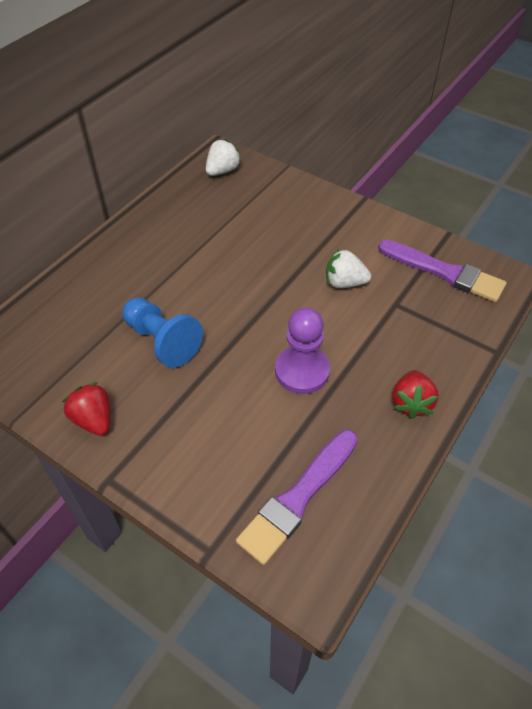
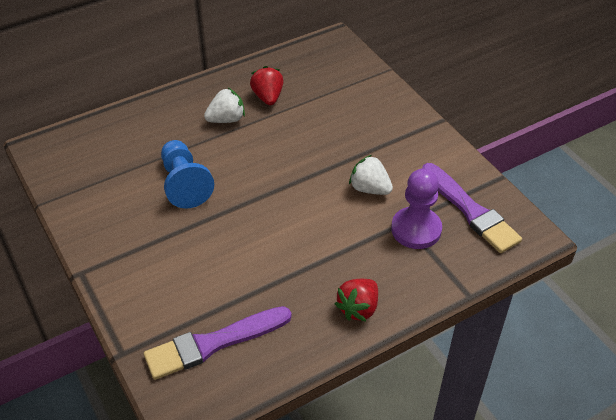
camera: 25 degrees right, 5 degrees down
(94, 419) = (96, 225): red strawberry -> red strawberry (268, 97)
(222, 171) = (326, 57): white strawberry -> white strawberry (226, 119)
(302, 371) = (282, 248): purple pawn -> purple pawn (416, 229)

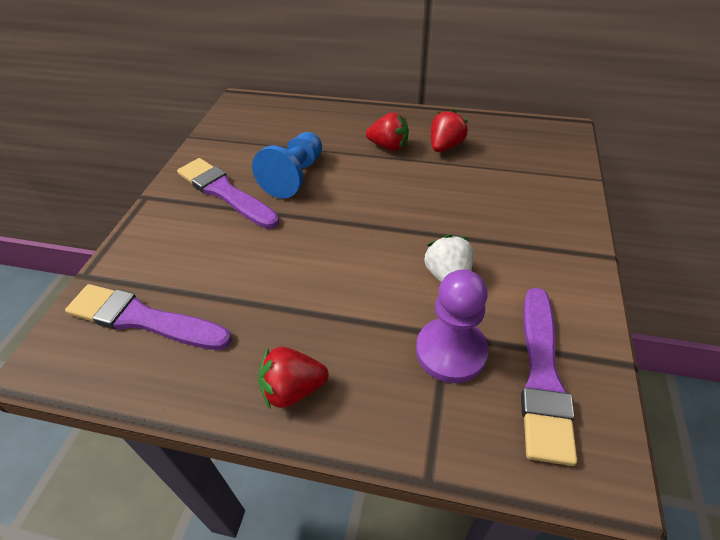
camera: 45 degrees right, 0 degrees up
(145, 228) = (225, 192): none -> purple brush
(226, 119) = (389, 146): white strawberry -> red strawberry

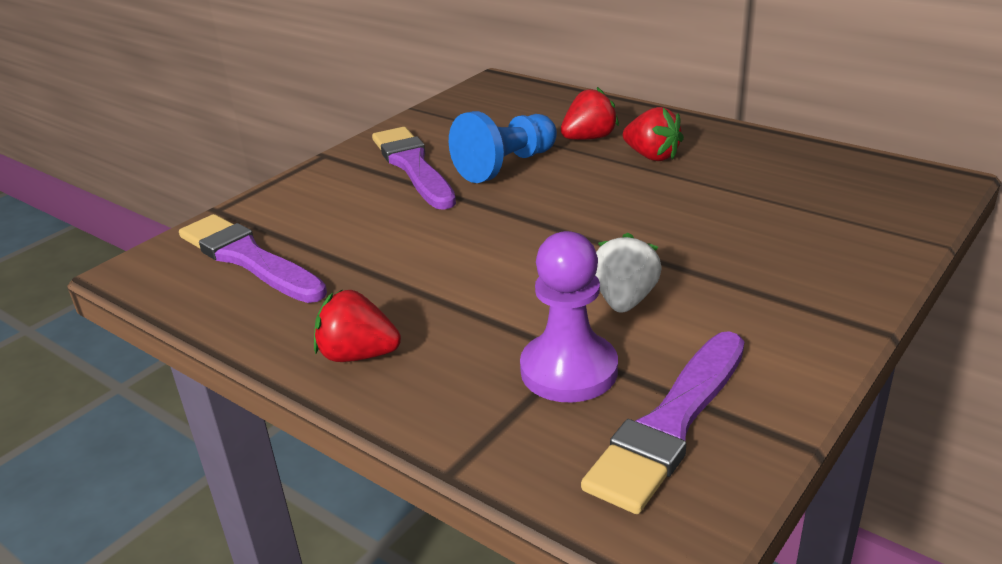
camera: 25 degrees right, 15 degrees down
(445, 146) = (732, 169): red strawberry -> red strawberry (589, 138)

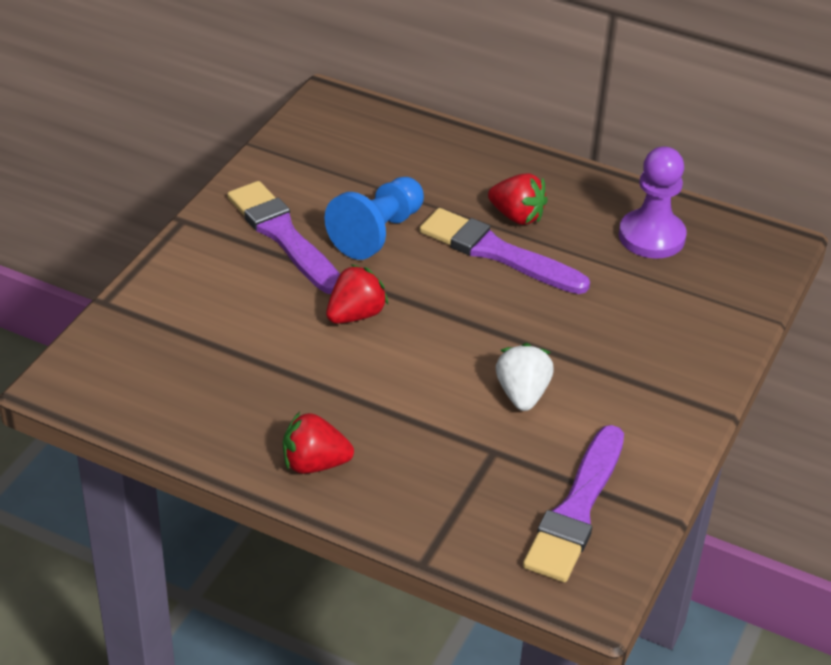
camera: 15 degrees left, 10 degrees up
(248, 259) = (168, 364): purple brush -> purple brush (497, 252)
(569, 370) = (491, 467): purple pawn -> purple pawn (651, 236)
(589, 138) = (450, 191): red strawberry -> red strawberry (355, 315)

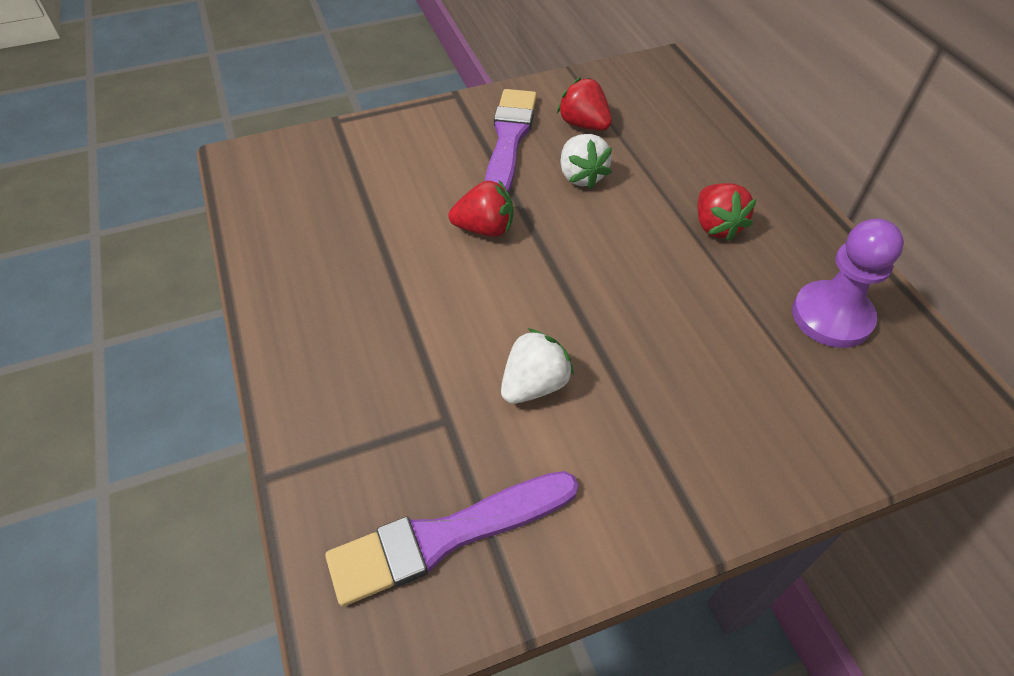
camera: 45 degrees right, 10 degrees up
(314, 464) = (303, 326): red strawberry -> red strawberry (583, 124)
(377, 233) = (581, 176): blue pawn -> white strawberry
(497, 252) = (662, 246): purple brush -> none

